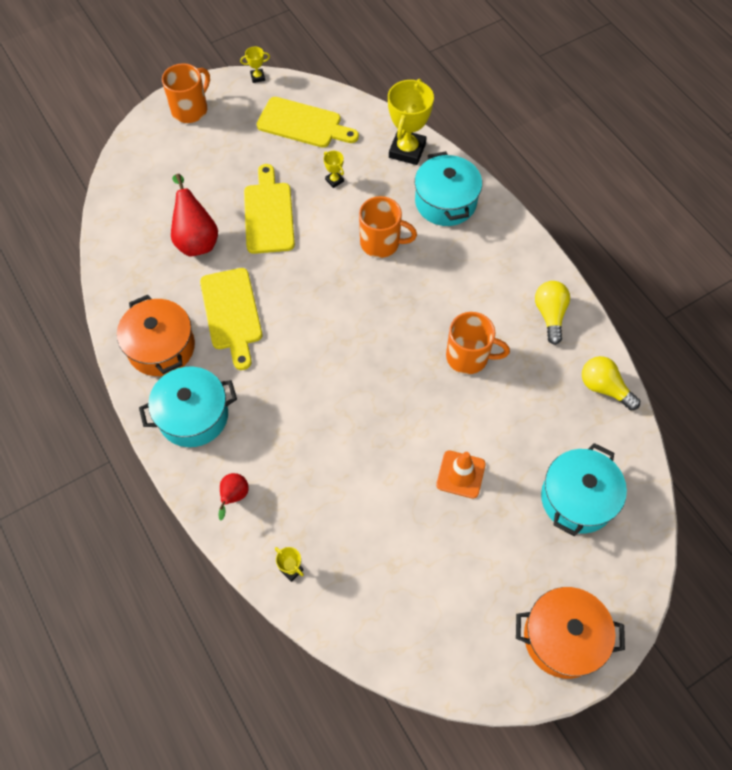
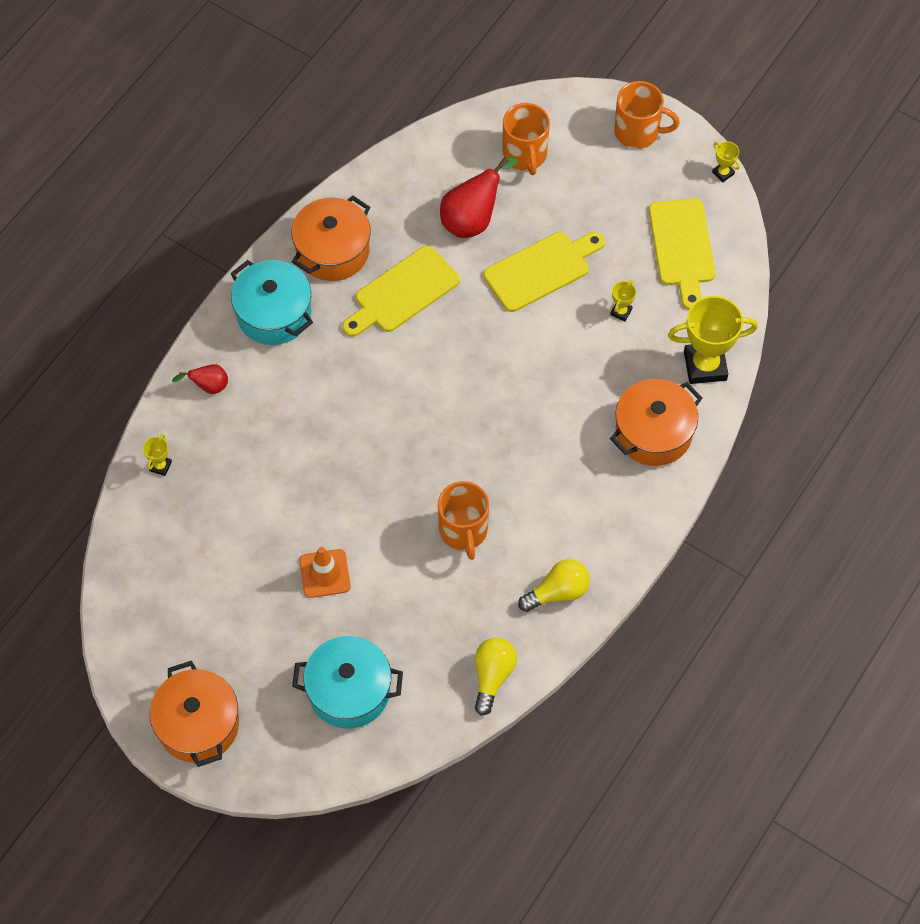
camera: 65 degrees right, 0 degrees up
(381, 243) = (563, 392): orange mug -> orange mug (525, 155)
(445, 202) = (653, 433): turquoise pot -> orange pot

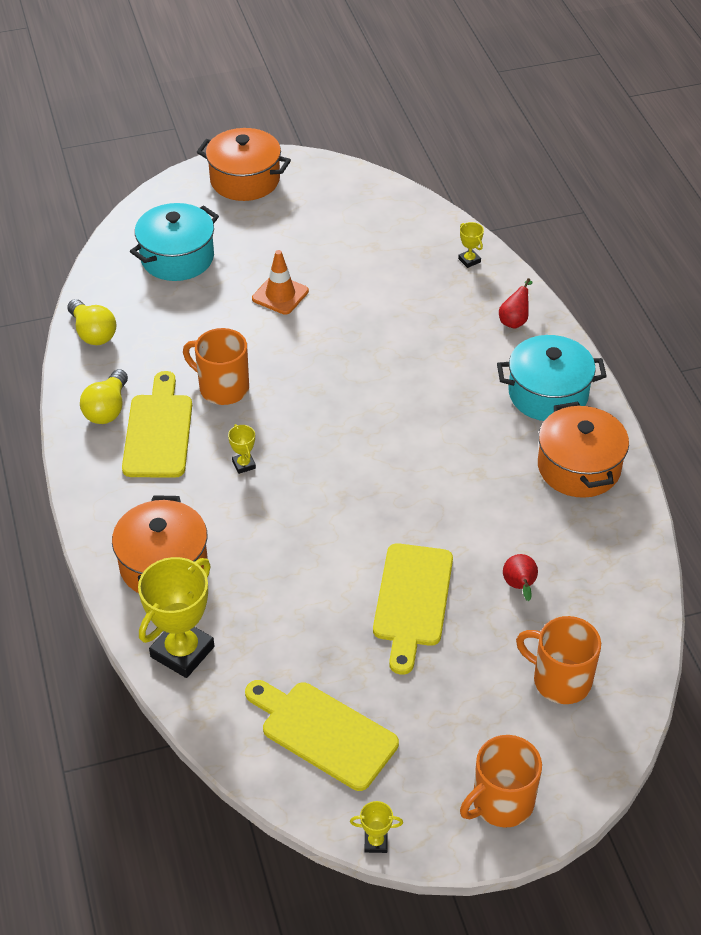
camera: 130 degrees right, 15 degrees down
(402, 292) = (487, 487): yellow cutting board -> yellow cutting board (158, 431)
(472, 219) = (519, 587): red pear -> red pear, size x0.54
(621, 312) = (305, 629): yellow trophy -> yellow trophy (244, 465)

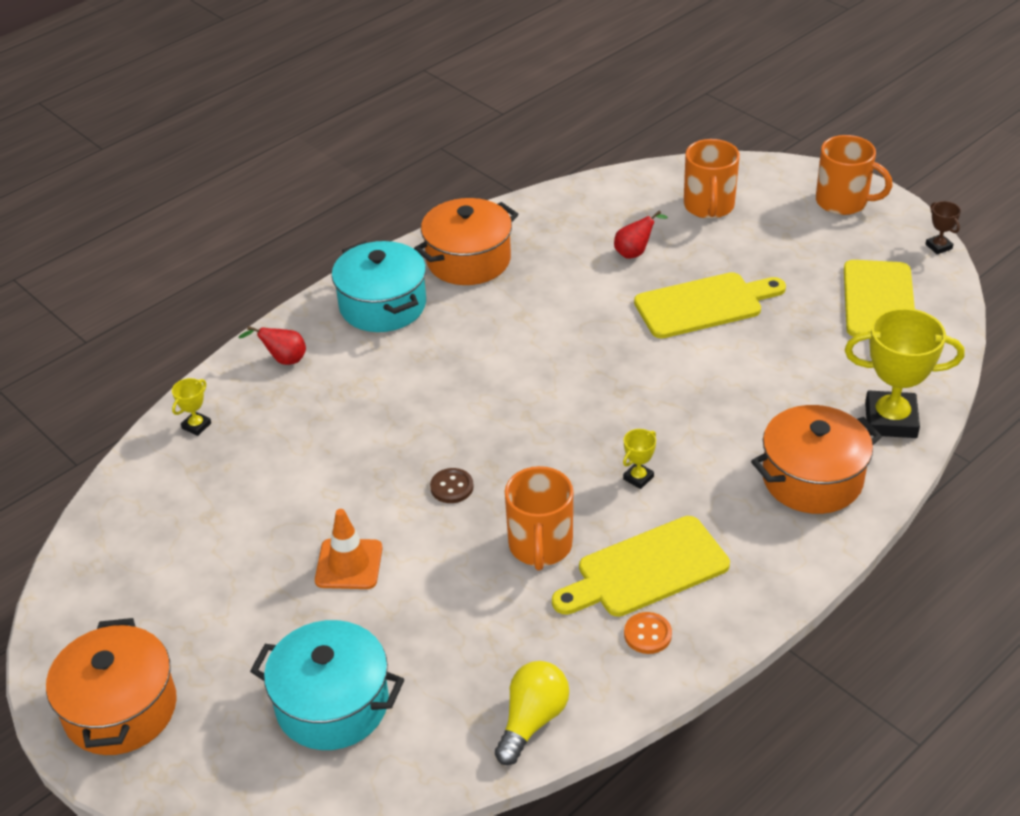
camera: 115 degrees left, 5 degrees down
(107, 409) = (647, 634): yellow light bulb -> orange button
(312, 364) = (452, 487): none -> brown button
(376, 842) = (938, 246): yellow trophy -> brown trophy

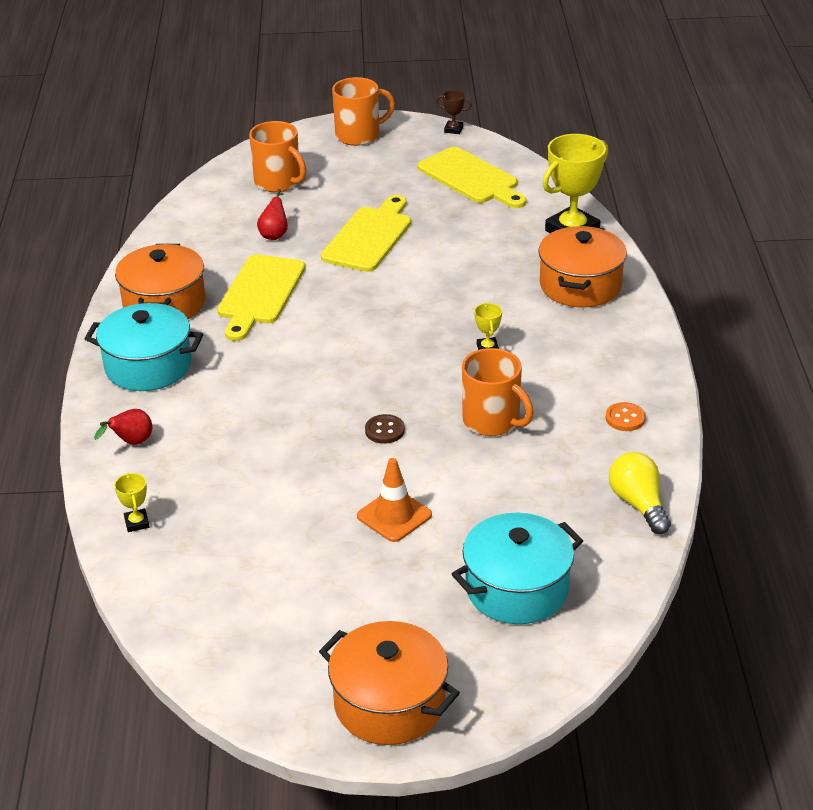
camera: 50 degrees left, 5 degrees down
(646, 569) = (570, 389): yellow cutting board -> yellow cutting board (259, 294)

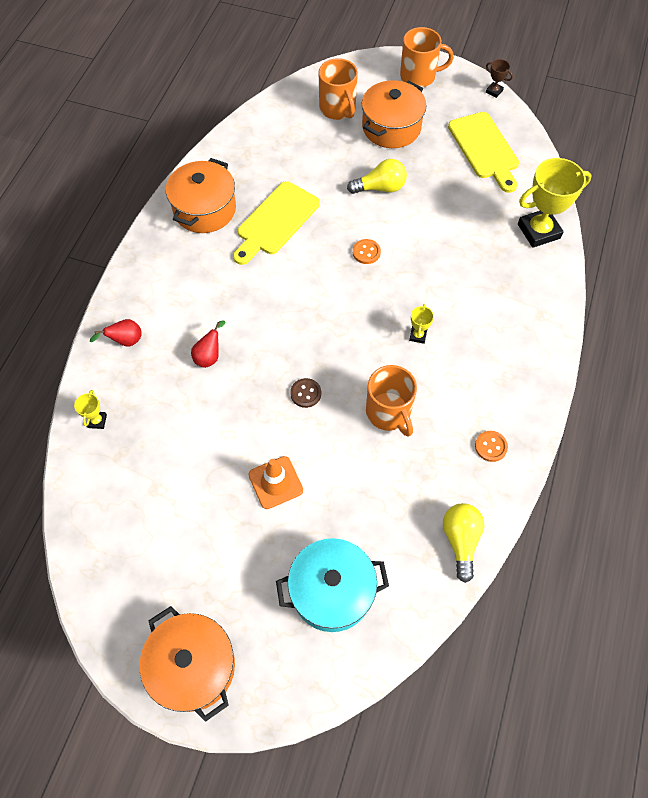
camera: 20 degrees right, 25 degrees up
(148, 366) = (168, 269): turquoise pot -> none
(274, 234) = (312, 162): red pear -> red pear (209, 356)
(369, 237) = (380, 188): yellow cutting board -> yellow light bulb
(385, 294) = (366, 252): none -> orange button
(580, 285) = (519, 292): orange pot -> orange pot (391, 127)

